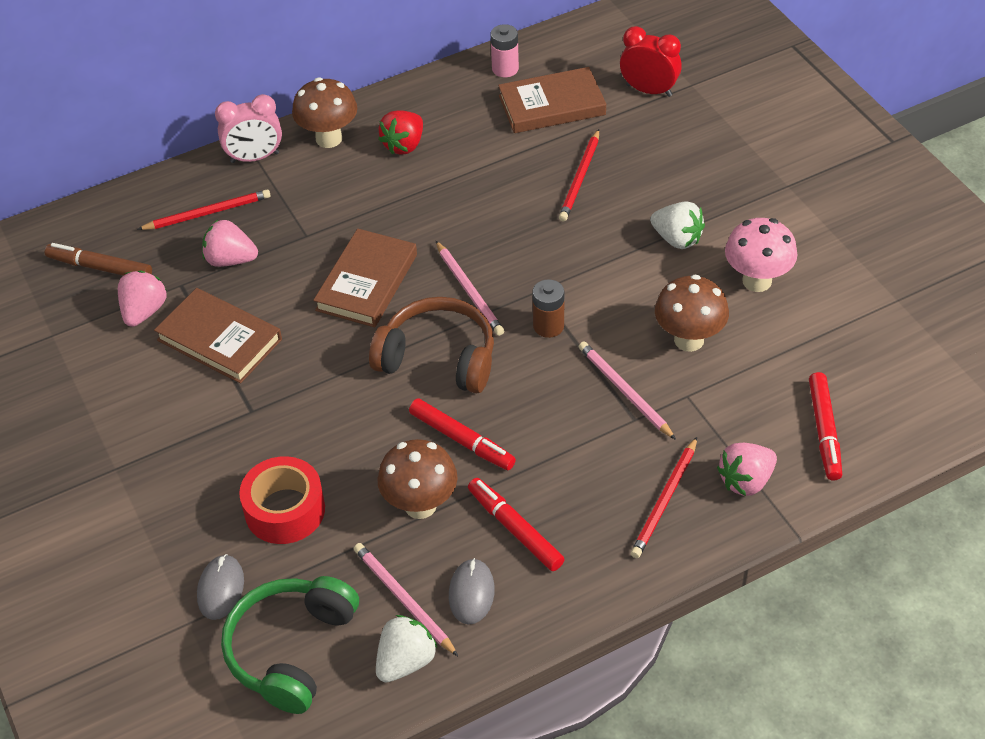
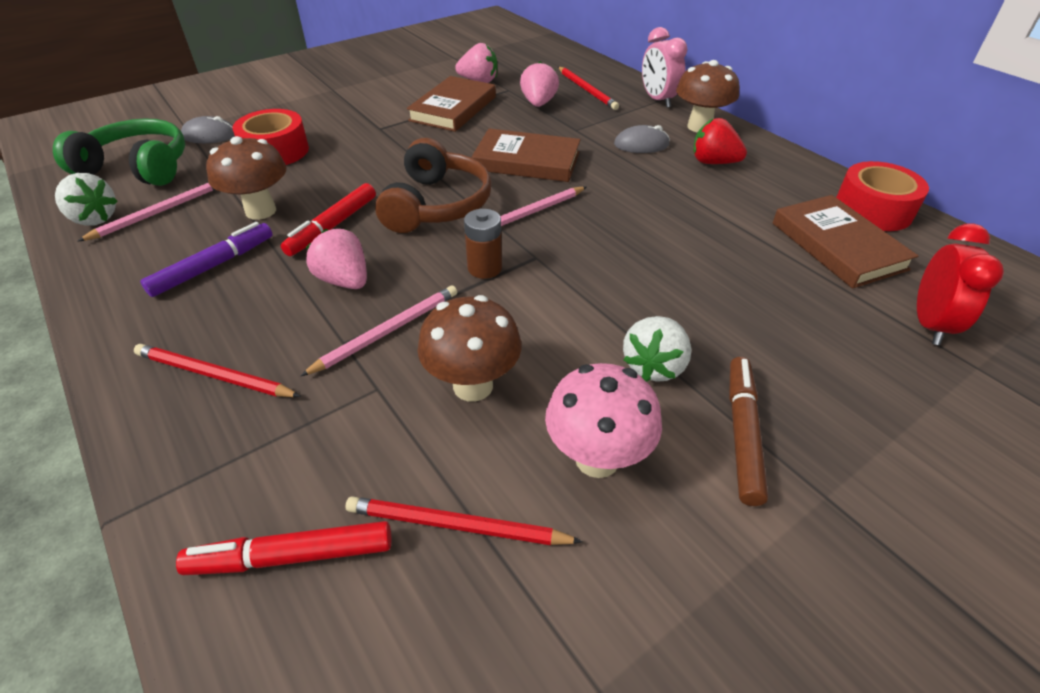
camera: 80 degrees right, 5 degrees down
(100, 268) = (519, 63): brown marker -> brown marker (742, 433)
(471, 593) = (149, 246): grey mouse -> grey mouse (641, 144)
(505, 69) = (873, 210): pink battery -> red tape
(515, 529) = (213, 266): red marker -> purple marker
(580, 178) = (726, 275): red pencil -> red pencil (456, 525)
(746, 481) = (221, 455): pink strawberry -> pink strawberry (344, 280)

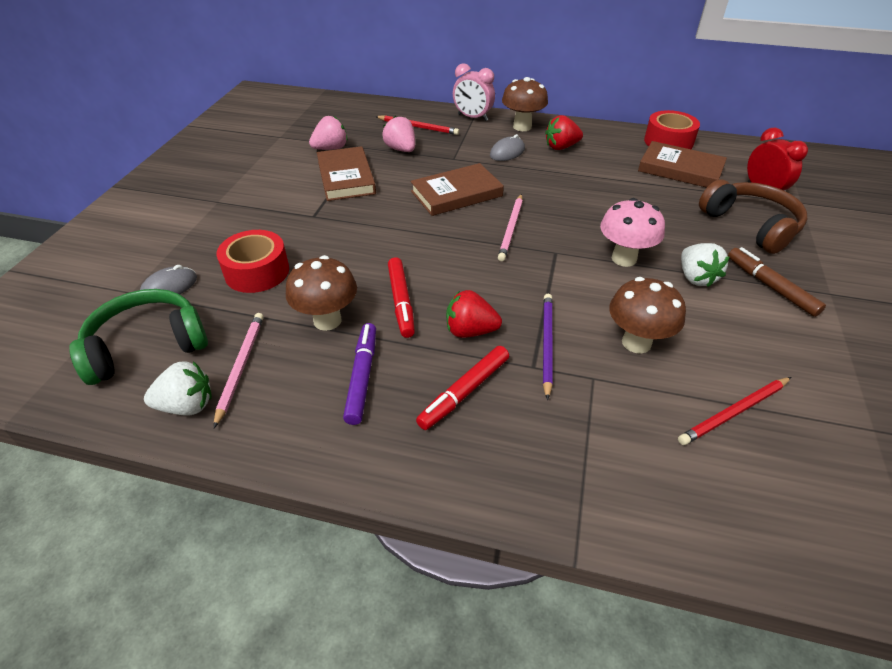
camera: 40 degrees left, 0 degrees up
(214, 375) = (490, 438): red pencil -> none
(292, 556) = (693, 487): red marker -> red marker (464, 392)
(344, 280) = (470, 331): pink strawberry -> red strawberry
(387, 331) = (546, 344): pink pencil -> purple pencil
(436, 205) = (447, 251): brown headphones -> brown headphones (750, 225)
(484, 268) = (539, 274): brown battery -> none
(597, 458) = (738, 338): pink mushroom -> pink mushroom (624, 258)

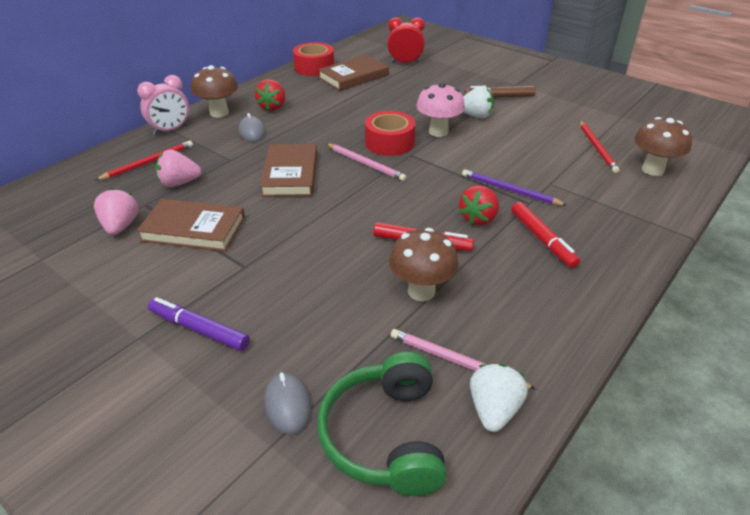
camera: 65 degrees left, 5 degrees down
(257, 271) = (312, 326): red tape -> red tape (389, 142)
(362, 377) = (504, 286): purple marker -> purple marker (199, 329)
(636, 342) = (525, 157): brown mushroom -> brown mushroom (652, 170)
(750, 225) = (437, 80): brown headphones -> none

